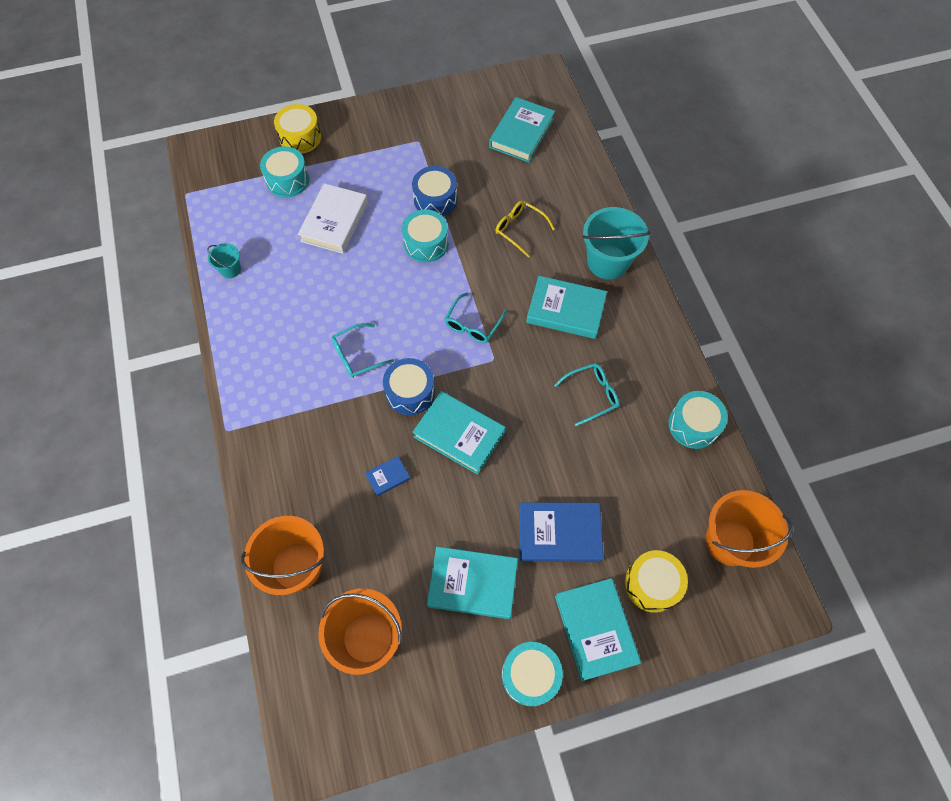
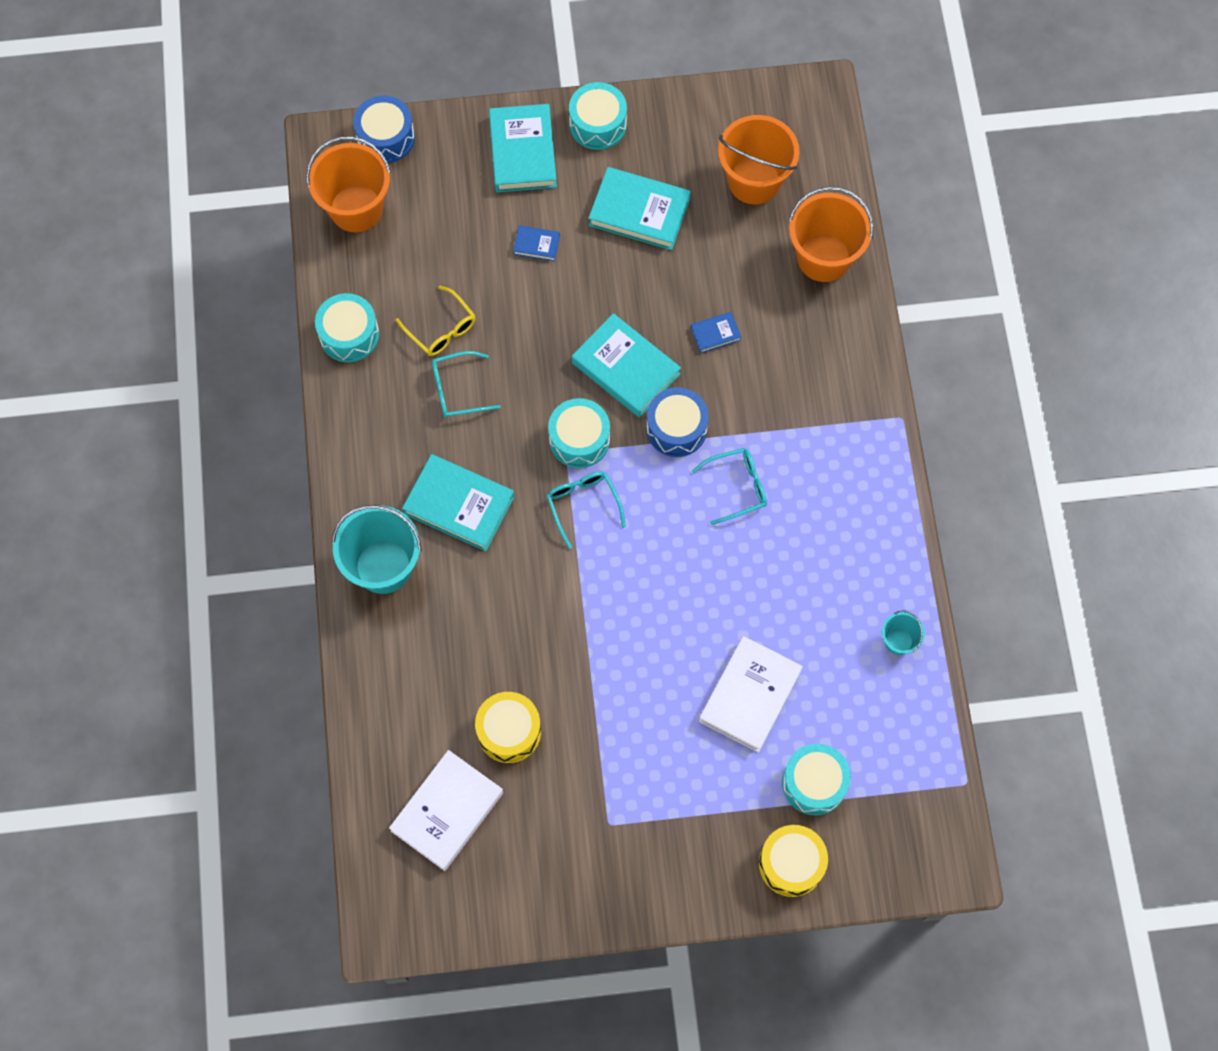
camera: 170 degrees left, 5 degrees up
(426, 243) = (625, 637): turquoise drum -> turquoise drum (579, 439)
(435, 199) = (600, 709): blue drum -> blue drum (386, 137)
(473, 324) = (583, 505): turquoise glasses -> turquoise glasses turned 60 degrees counterclockwise
(519, 229) = (490, 638): yellow glasses -> yellow glasses (441, 328)
(521, 133) = (447, 812): turquoise book -> white book
(559, 534) = (536, 245): blue book -> blue book, size x0.48
(652, 584) = (453, 182): yellow drum -> yellow drum (509, 731)

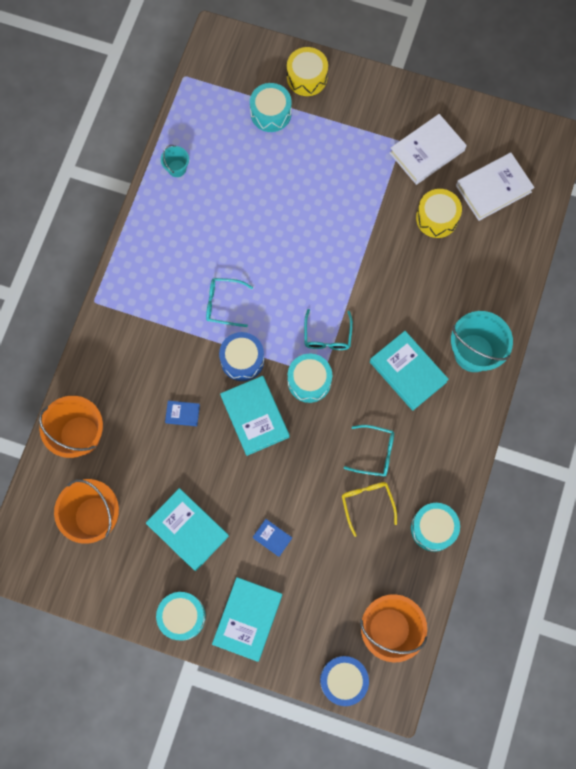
camera: 155 degrees left, 5 degrees up
(750, 696) = (282, 176): white book -> white book (427, 152)

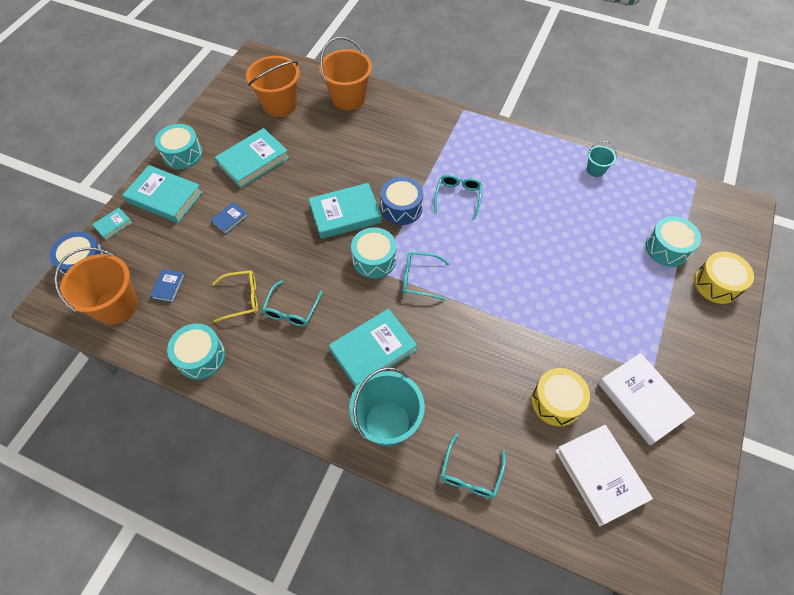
camera: 95 degrees right, 15 degrees down
(182, 414) = (356, 162): blue book -> blue book (168, 287)
(290, 666) = (113, 225): none -> turquoise book
(506, 285) = (470, 473): none -> turquoise glasses

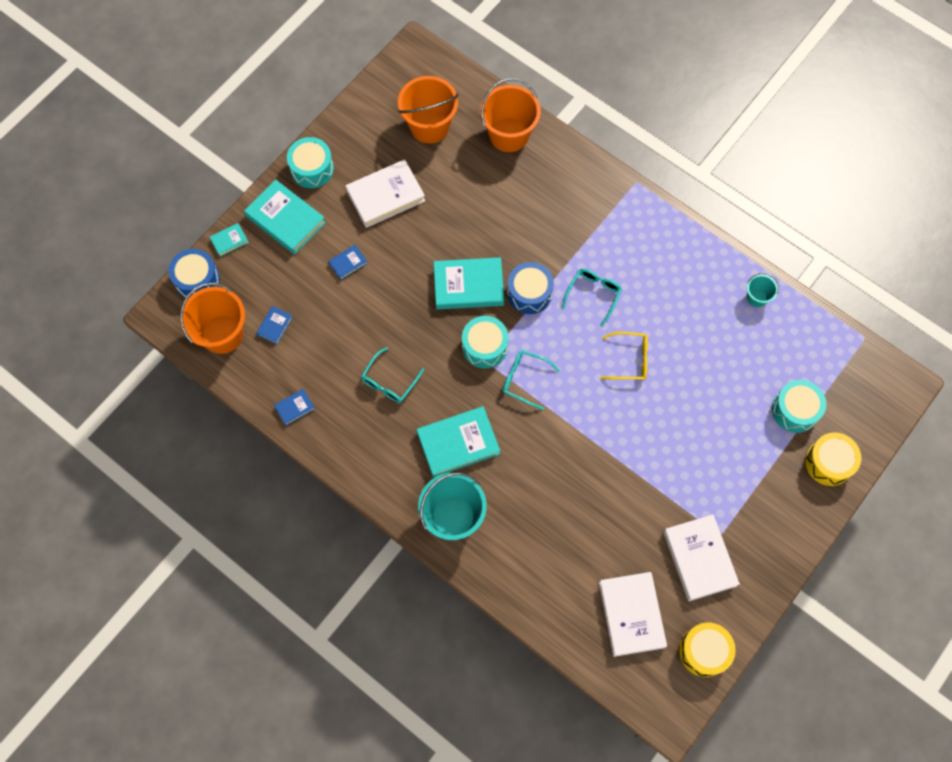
camera: 15 degrees right, 10 degrees up
(201, 356) = (295, 408): turquoise drum -> blue book
(242, 298) = (344, 356): yellow glasses -> yellow glasses (629, 359)
(253, 161) = (385, 196): turquoise book -> white book
(470, 473) = (515, 582): turquoise glasses -> none
(556, 401) = (616, 538): yellow drum -> yellow drum (704, 651)

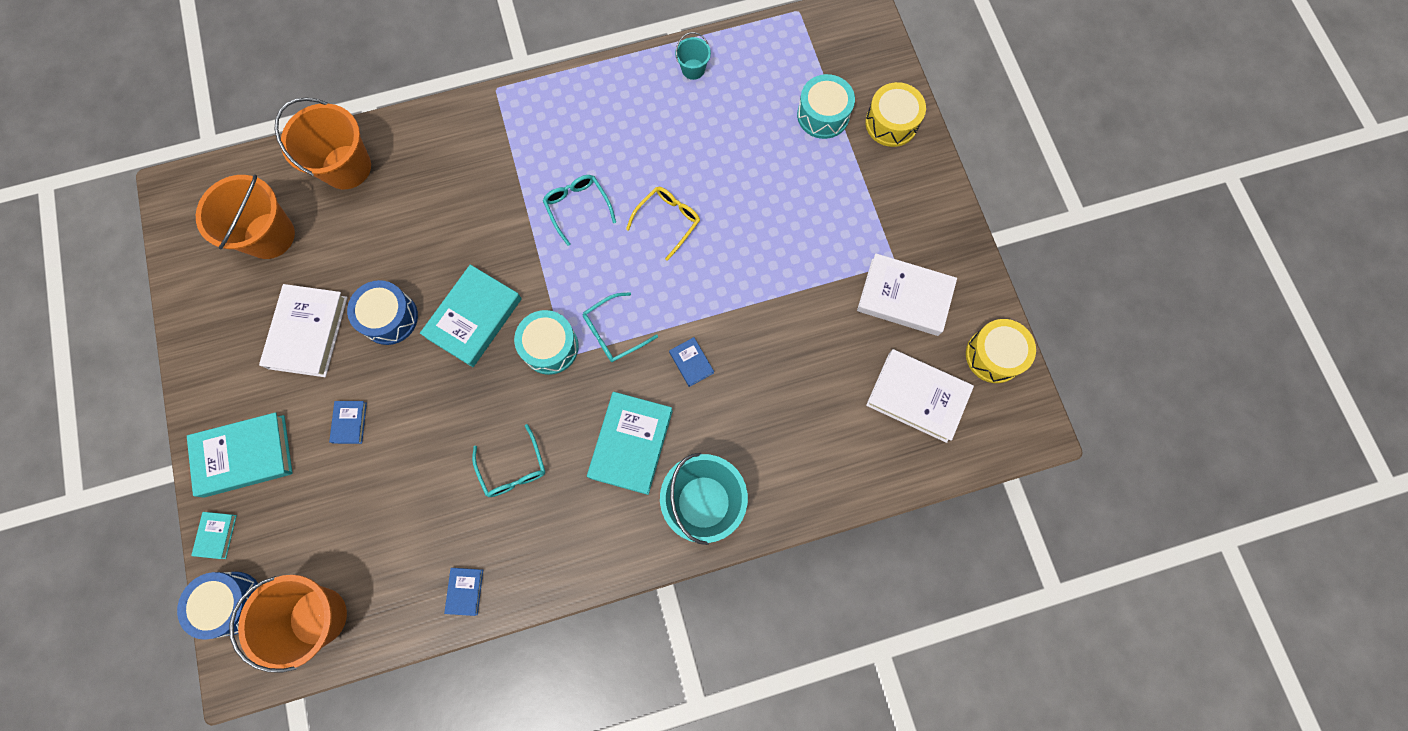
camera: 55 degrees left, 5 degrees up
(275, 326) = (356, 550): blue book -> blue book (691, 362)
(312, 169) = (211, 387): turquoise drum -> none
(529, 293) = (528, 265): blue drum -> blue drum (389, 317)

